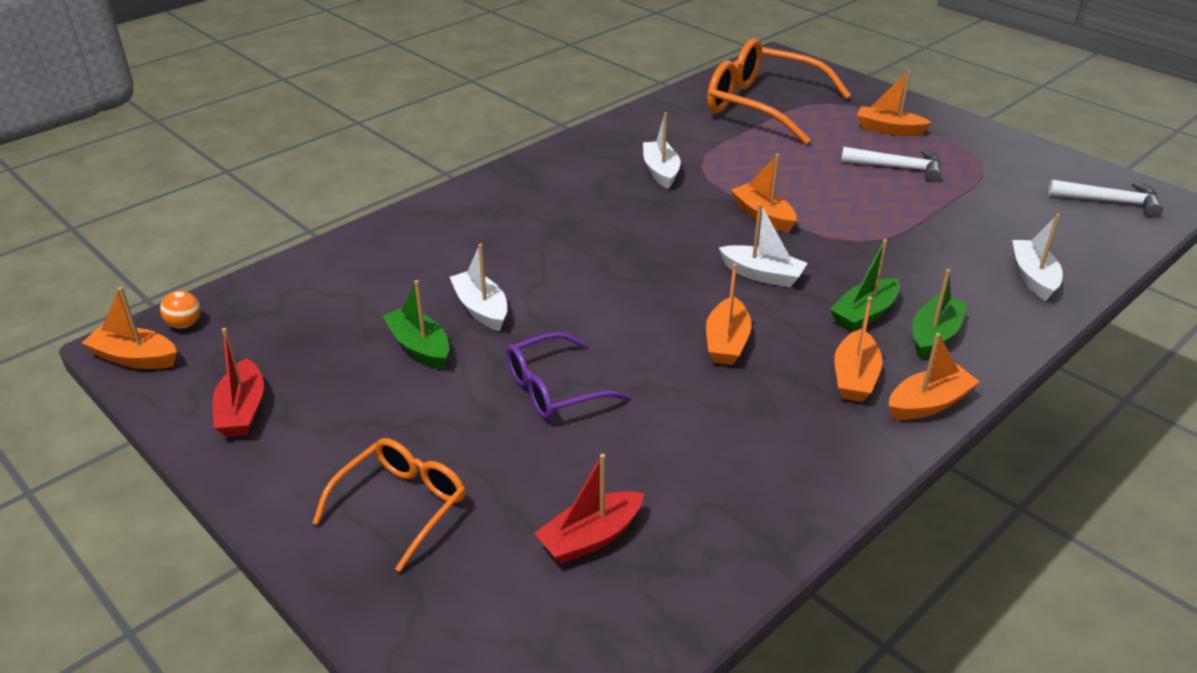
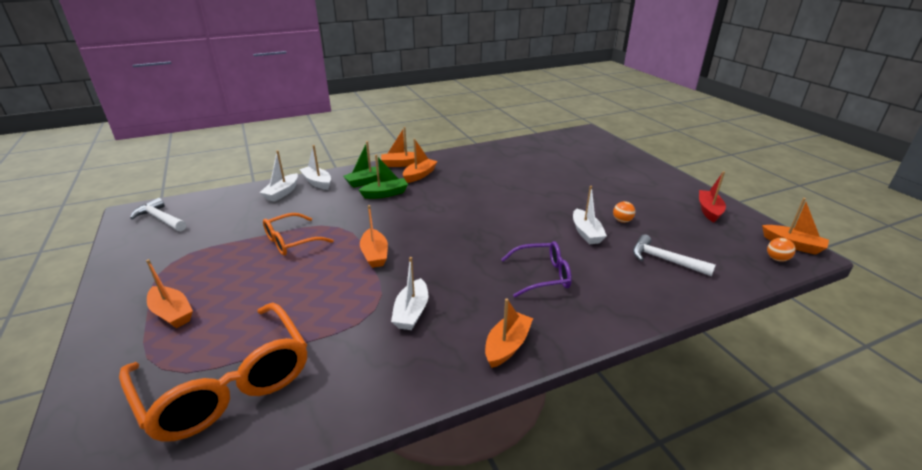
camera: 160 degrees left, 5 degrees down
(400, 506) = (624, 172): orange glasses -> orange glasses (292, 241)
(419, 347) = (622, 221): green boat -> orange ball
(555, 389) = (554, 193): purple glasses -> purple glasses (541, 275)
(590, 538) = (554, 156): red boat -> none
(726, 342) = (462, 195): orange boat -> orange boat (507, 346)
(762, 275) = (414, 220): white boat -> white boat (317, 182)
(898, 168) = (232, 272): white hammer -> white hammer (664, 260)

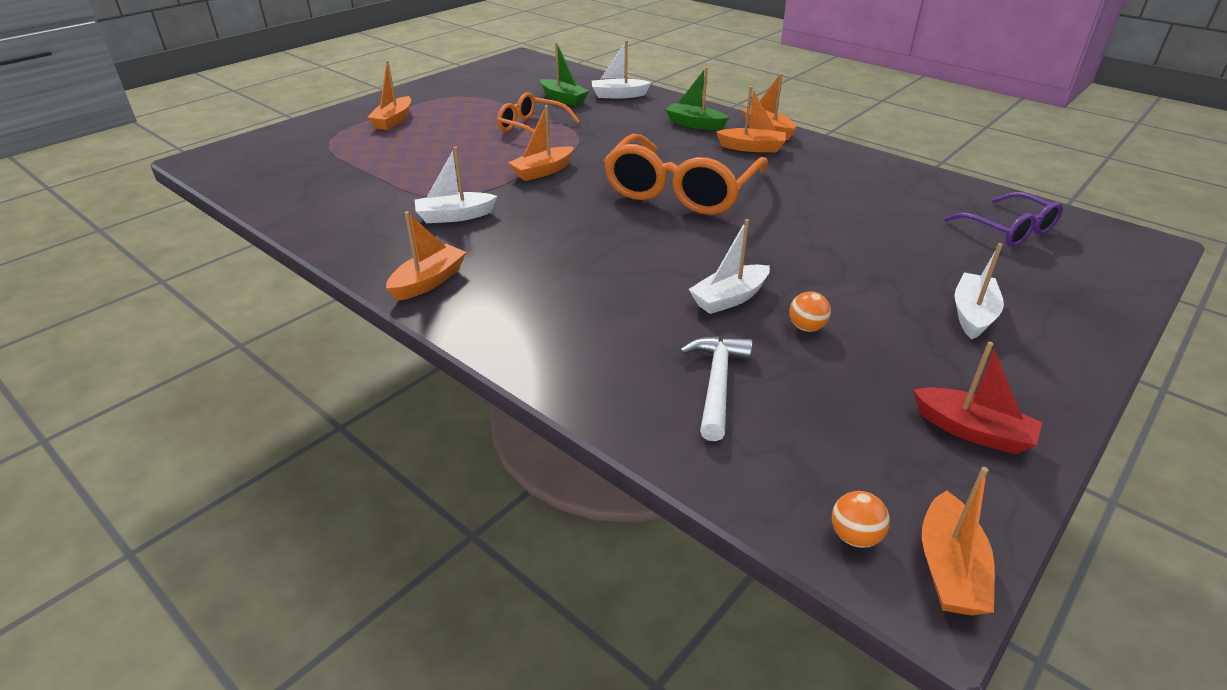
camera: 65 degrees right, 5 degrees up
(160, 219) = (520, 69): white hammer -> none
(226, 383) = (322, 167): orange glasses -> orange glasses (682, 190)
(317, 182) = (660, 103): white boat -> white boat (972, 314)
(385, 194) = (678, 142): green boat -> green boat (563, 99)
(507, 346) = (428, 281): orange boat -> orange boat turned 60 degrees counterclockwise
(541, 275) = (582, 280): purple glasses -> purple glasses (1007, 230)
(709, 210) = (972, 431): red boat -> red boat turned 45 degrees clockwise

